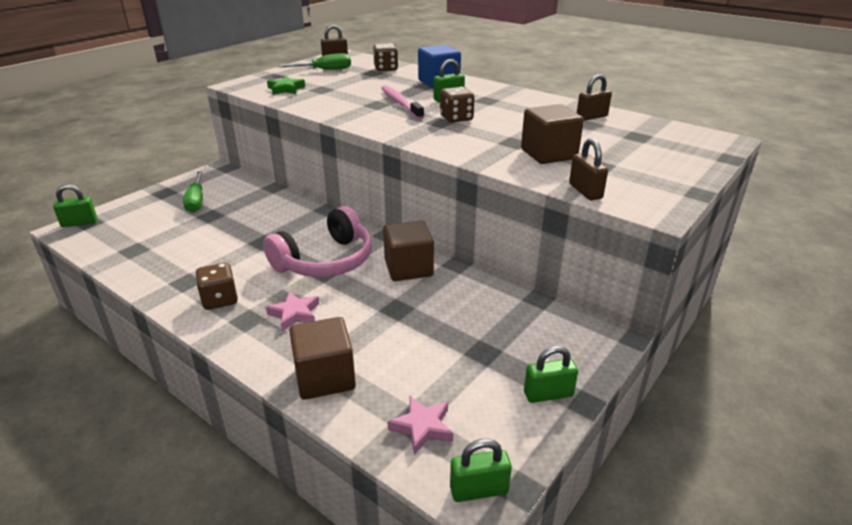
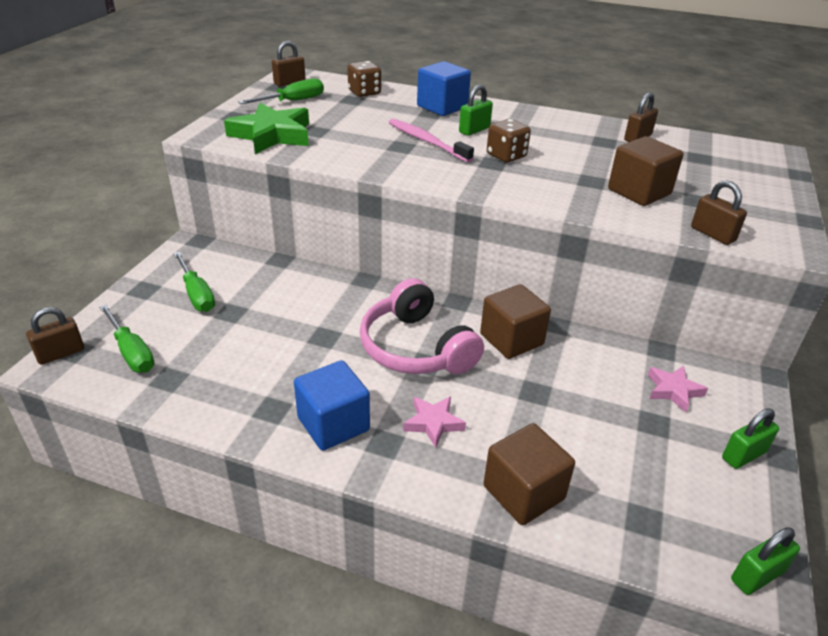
camera: 20 degrees left, 5 degrees up
(79, 223) = (61, 353): green padlock -> brown padlock
(123, 229) = (131, 352): none -> green screwdriver
(220, 300) = (333, 424): brown dice -> blue cube
(286, 89) = (272, 135): green star -> green star, size x1.83
(325, 261) = (416, 348): pink headphones -> pink headphones turned 120 degrees clockwise
(422, 427) = (659, 523): pink star -> pink star (673, 390)

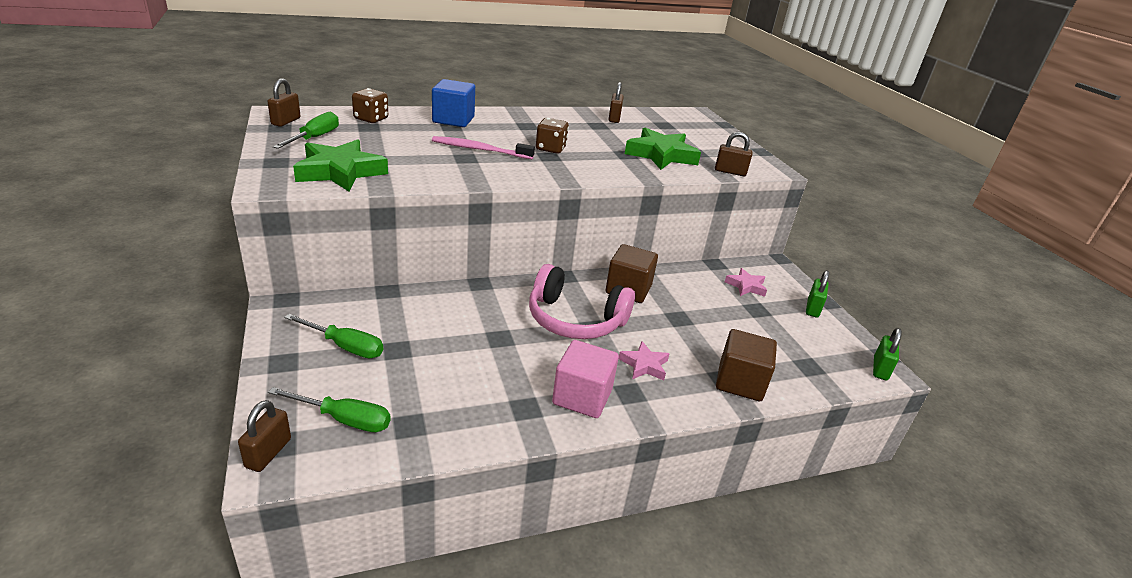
camera: 40 degrees left, 5 degrees down
(333, 424) = (582, 397): blue cube -> pink cube
(474, 130) = (502, 134): green padlock -> none
(639, 192) = (661, 155): brown cube -> green star

